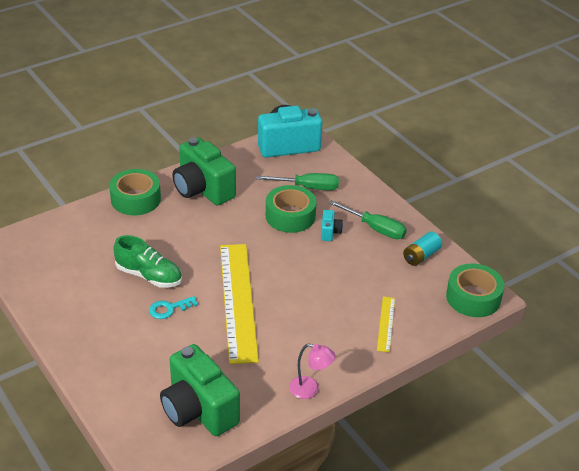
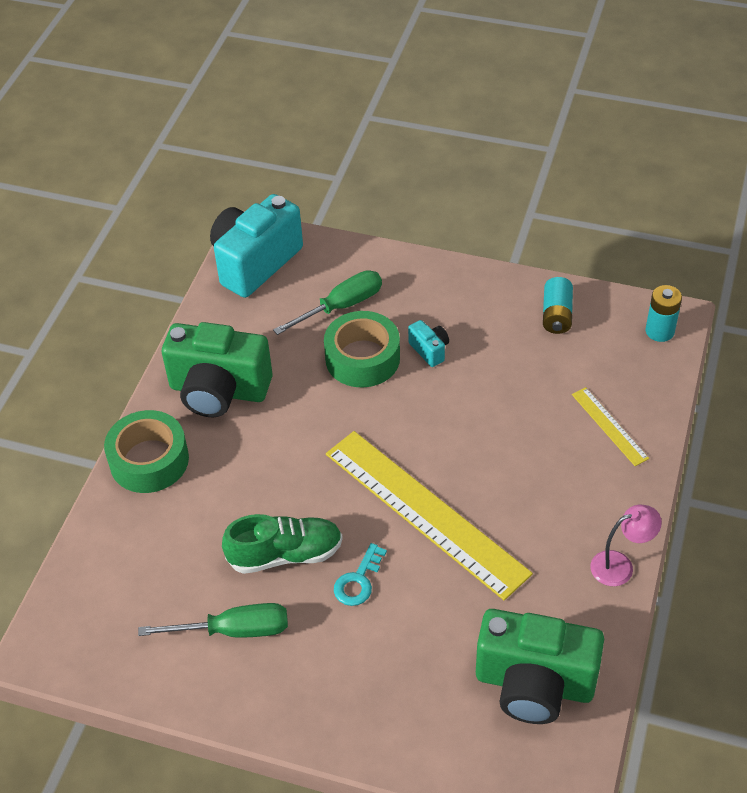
camera: 35 degrees left, 10 degrees up
(375, 228) = (473, 312): green screwdriver -> green screwdriver (234, 630)
(473, 297) = (659, 331): green tape -> turquoise battery

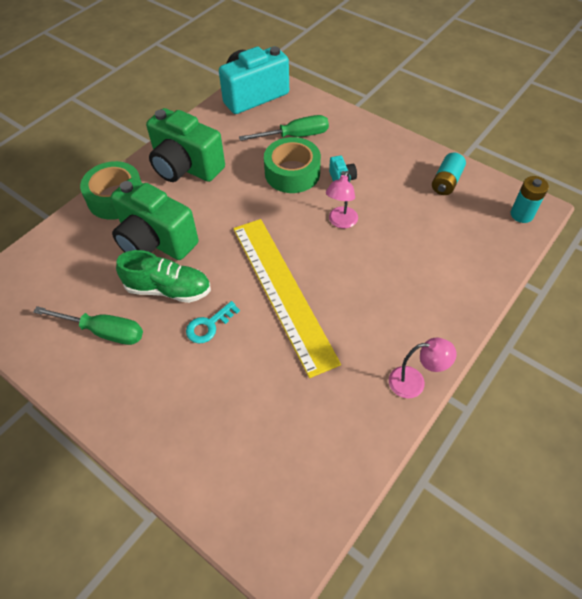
camera: 20 degrees right, 5 degrees up
(453, 405) = (341, 222): none -> pink lamp
(534, 684) = (301, 455): green camera -> green camera (155, 241)
(609, 426) = (452, 272): yellow ruler -> none

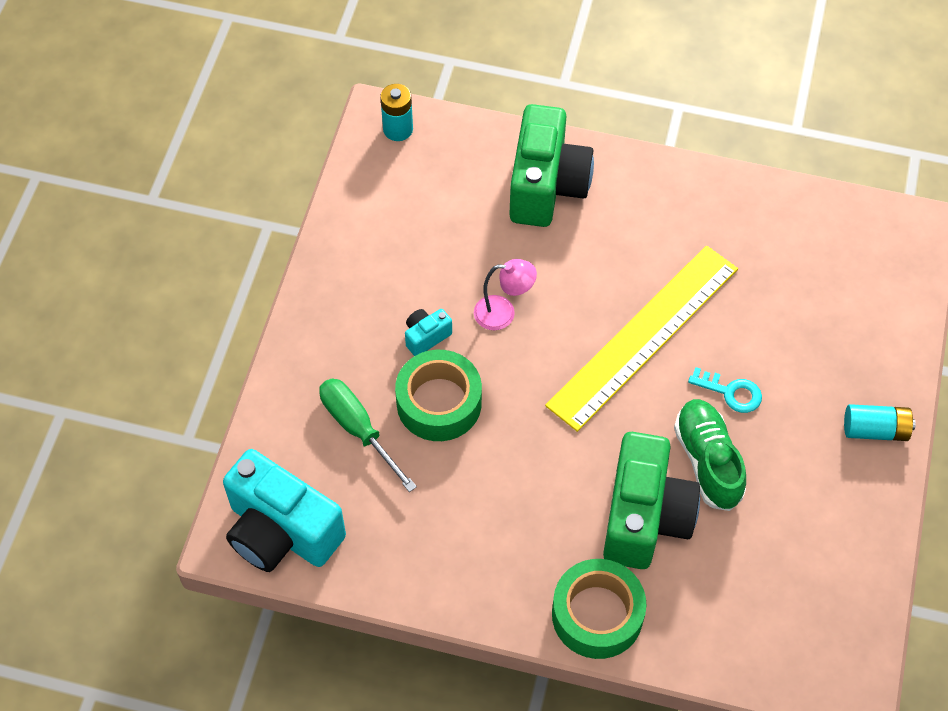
camera: 115 degrees left, 5 degrees up
(104, 331) = (802, 501): green screwdriver -> none
(185, 167) = (491, 551): green camera -> green camera (546, 186)
(414, 382) = (688, 178): pink lamp -> none
(446, 182) = (374, 217): turquoise battery -> turquoise battery (875, 430)

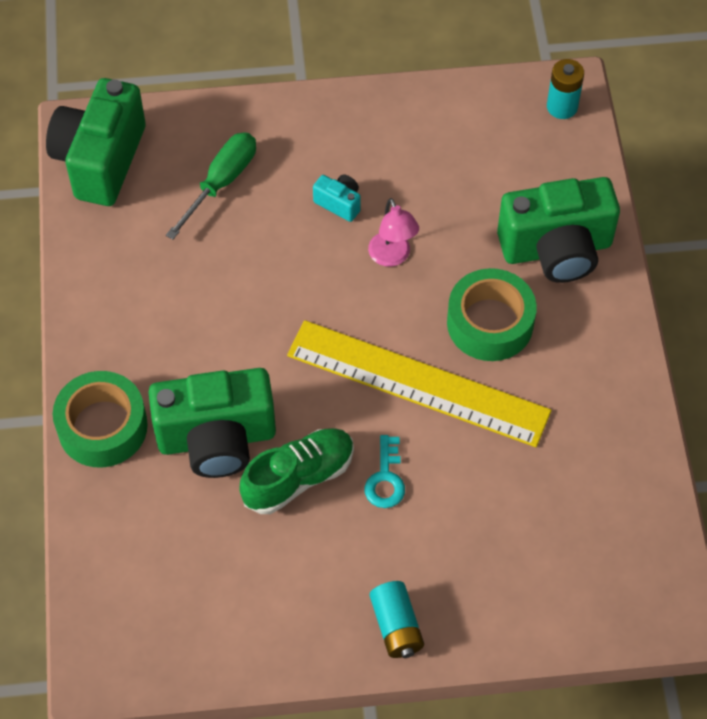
camera: 70 degrees right, 0 degrees up
(281, 531) = (100, 160): turquoise camera -> green camera
(439, 403) = (273, 235): green tape -> green tape (490, 323)

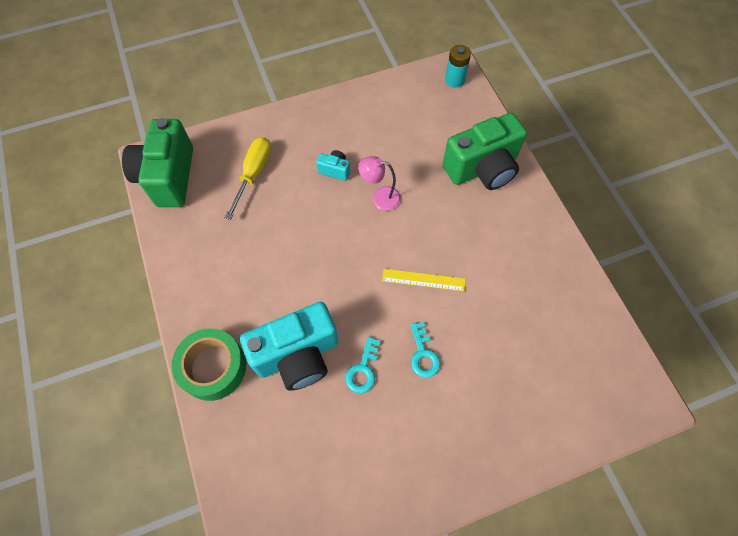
camera: 15 degrees left, 5 degrees up
(217, 439) = (297, 355): green camera -> turquoise camera
(221, 182) = (253, 174): green screwdriver -> yellow screwdriver
(298, 478) = (363, 370): green shoe -> turquoise key
(392, 257) = (380, 197): pink lamp -> pink lamp turned 135 degrees clockwise
(396, 626) = (466, 467): turquoise battery -> none
(418, 383) = (423, 280): yellow ruler -> yellow ruler, size x0.45
(490, 323) = (457, 227): green tape -> none

